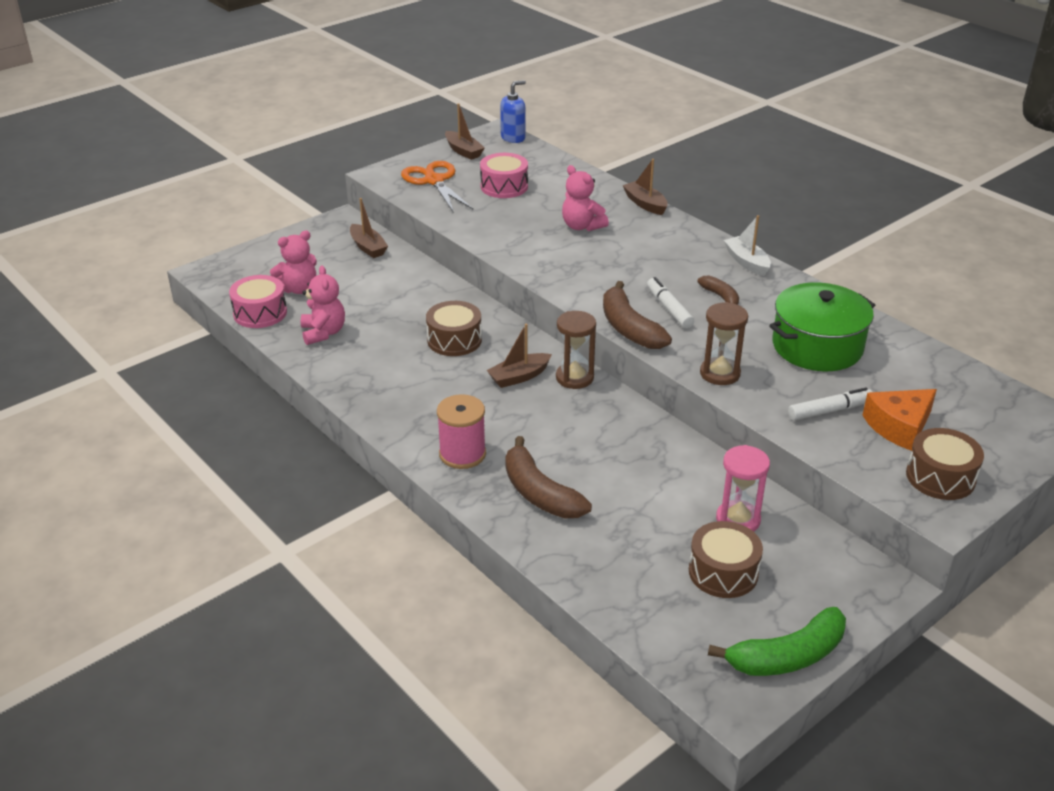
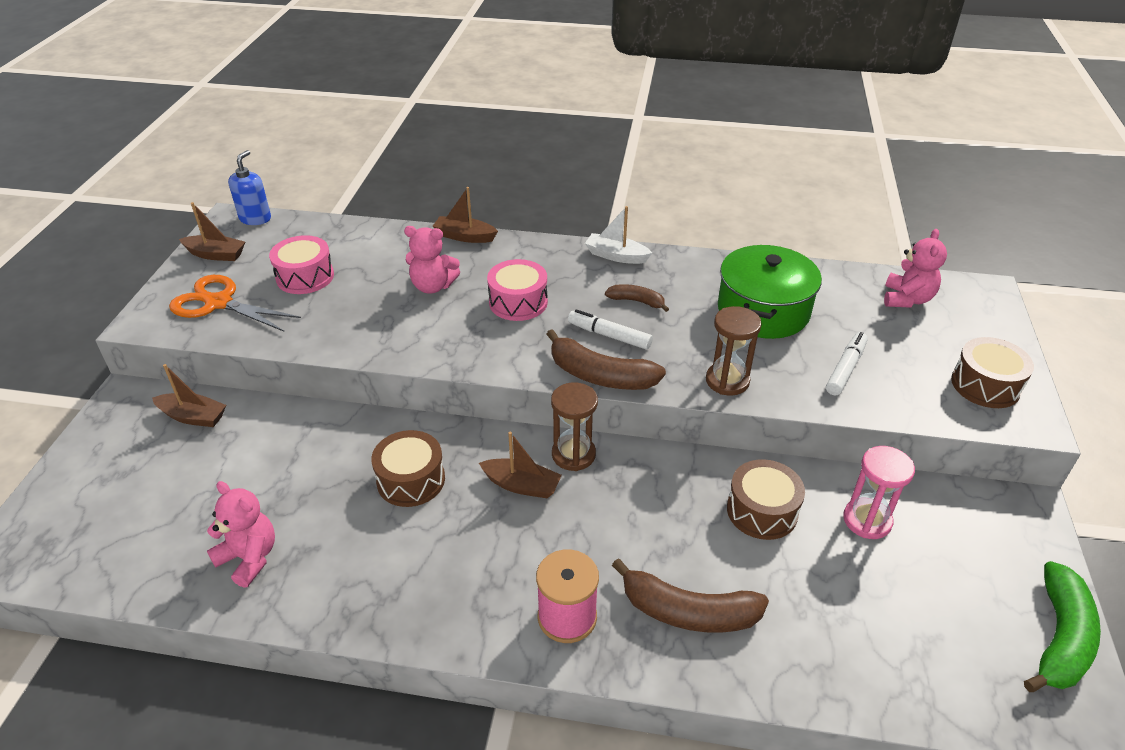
camera: 40 degrees left, 5 degrees up
(260, 313) = (136, 578): pink drum -> pink drum (518, 302)
(298, 289) = (157, 516): pink teddy bear -> pink teddy bear (907, 299)
(519, 377) = (522, 485): brown boat -> brown boat turned 90 degrees counterclockwise
(723, 572) = (920, 585): brown drum -> brown drum (762, 511)
(899, 426) = (905, 354): orange cheese -> none

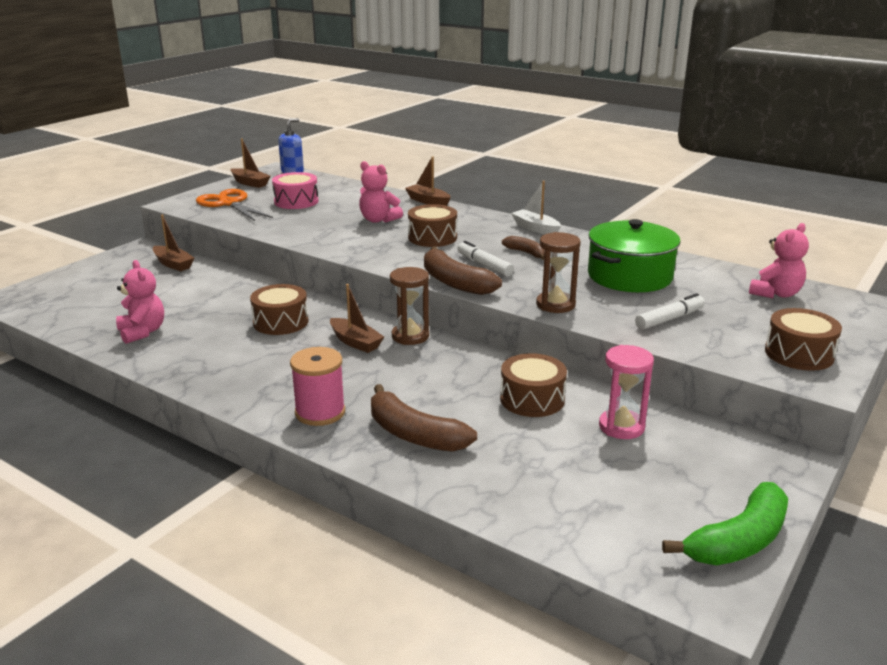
camera: 25 degrees right, 15 degrees down
(518, 302) = (432, 237): pink drum -> brown drum

